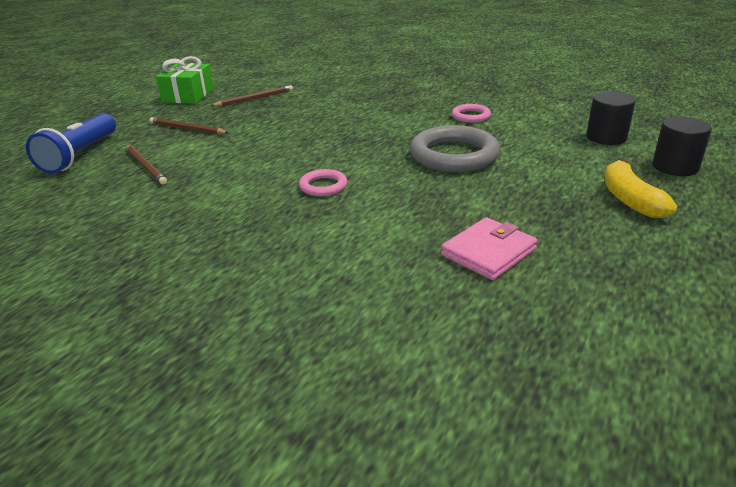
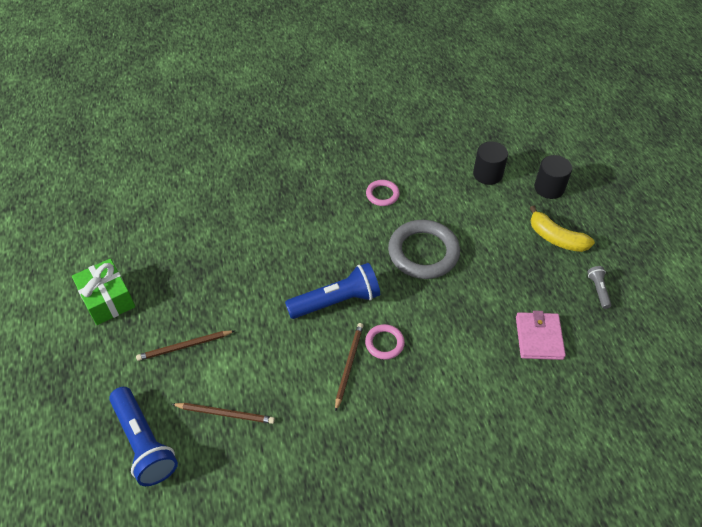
camera: 45 degrees left, 20 degrees up
(255, 98) = (181, 266): brown pencil -> brown pencil (349, 365)
(327, 150) = (336, 301): none -> blue flashlight
(632, 255) = (598, 290): none -> grey flashlight

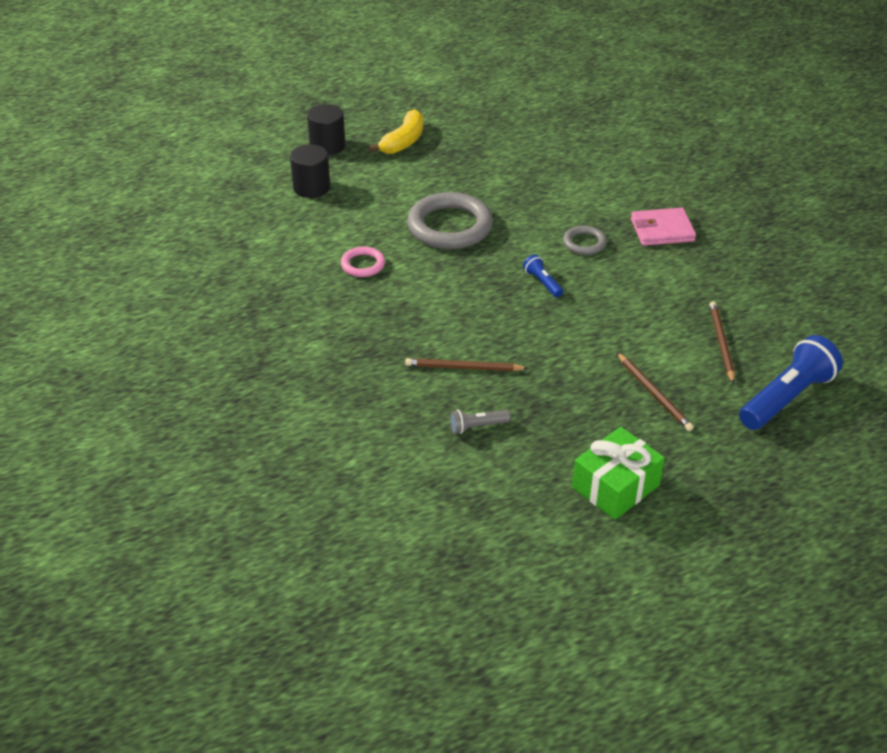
camera: 100 degrees left, 10 degrees down
(336, 301) = (542, 283): blue flashlight -> blue flashlight, size x0.47
(349, 365) = (621, 264): brown pencil -> brown pencil (463, 367)
(384, 343) = (584, 243): pink ring -> grey ring
(539, 337) = (537, 151): pink wallet -> pink wallet (662, 230)
(598, 290) = (466, 118): grey flashlight -> grey flashlight (477, 426)

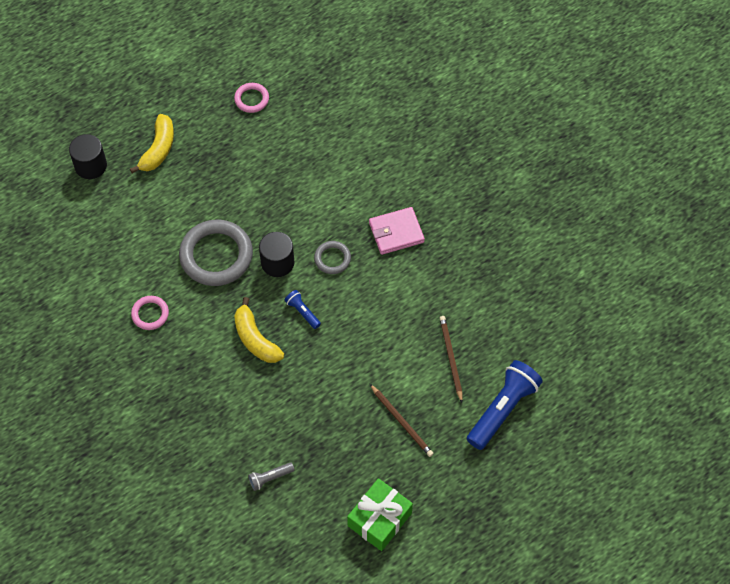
camera: 10 degrees left, 20 degrees up
(311, 187) = (87, 224): black cylinder -> black cylinder (277, 262)
(463, 367) = (251, 418): brown pencil -> none
(482, 299) = (255, 339): none -> yellow banana
(512, 116) = (251, 99): none -> pink ring

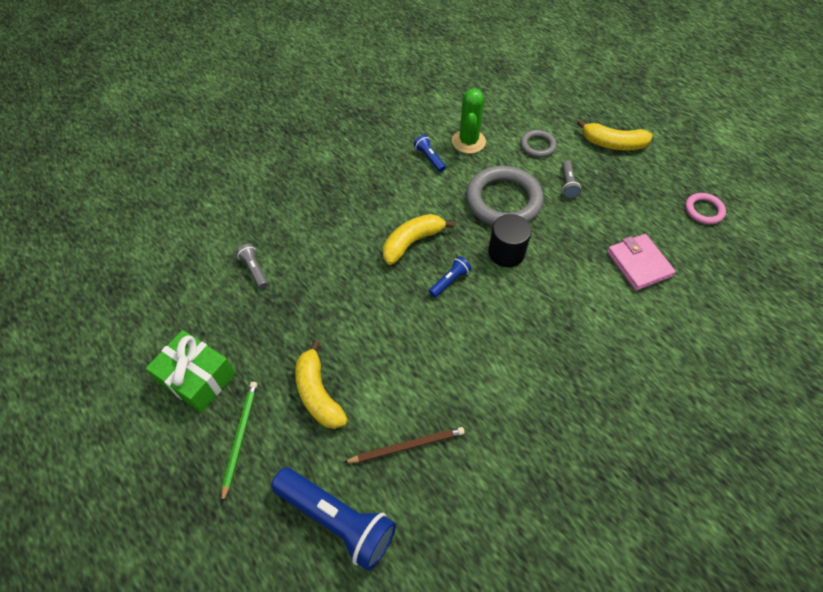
camera: 85 degrees right, 5 degrees down
(91, 166) = (578, 100): black cylinder -> none
(133, 275) = (468, 141): none -> green cactus
(150, 314) = (429, 158): pink ring -> blue flashlight
(204, 198) = (567, 184): none -> grey flashlight
(332, 259) = (522, 303): grey ring -> grey ring (537, 146)
(396, 232) = (574, 369): pink wallet -> pink wallet (639, 264)
(401, 422) = (318, 393): brown pencil -> yellow banana
(435, 481) = (240, 437): none -> green pencil

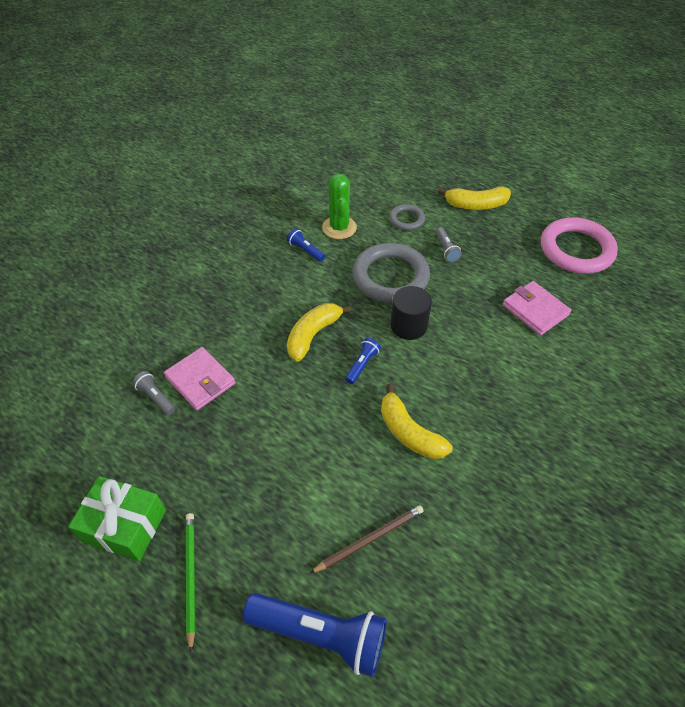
camera: 15 degrees left, 5 degrees down
(297, 263) = (200, 380): none -> pink wallet
(318, 393) = (261, 508): yellow banana -> yellow banana (409, 432)
(704, 210) = (576, 249): pink ring -> pink ring, size x1.99

